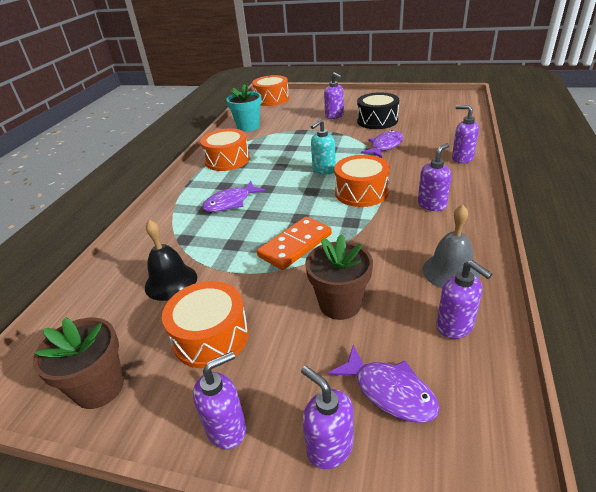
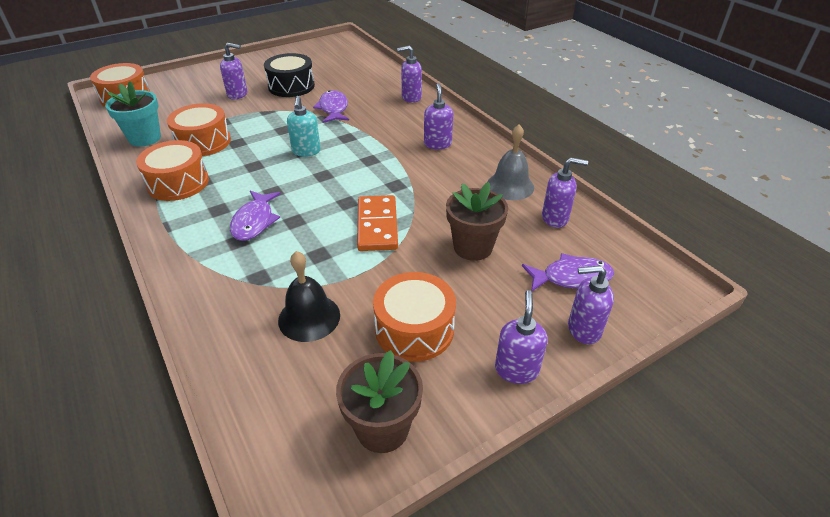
camera: 50 degrees left, 5 degrees up
(361, 192) = (369, 157): orange drum -> orange drum (203, 142)

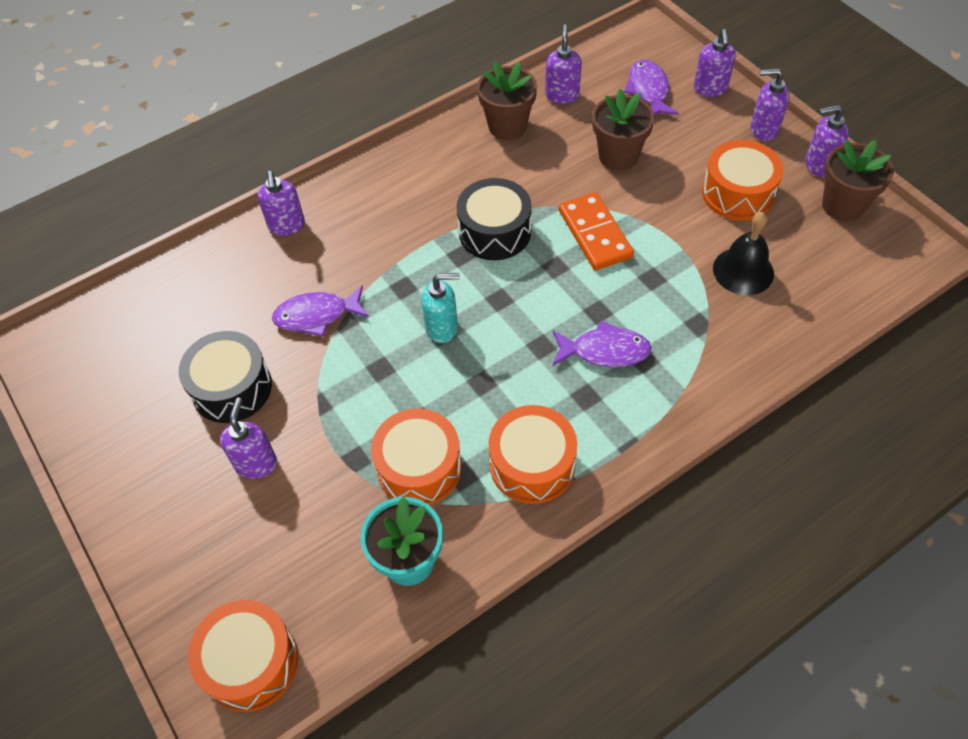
camera: 90 degrees left, 15 degrees up
(377, 225) = (595, 234): orange domino -> orange domino turned 75 degrees clockwise
(390, 175) = (494, 232): none -> black drum
(437, 144) = (419, 190): purple soap dispenser -> purple soap dispenser (819, 165)
(510, 186) = (507, 126): grey bell -> brown flower pot

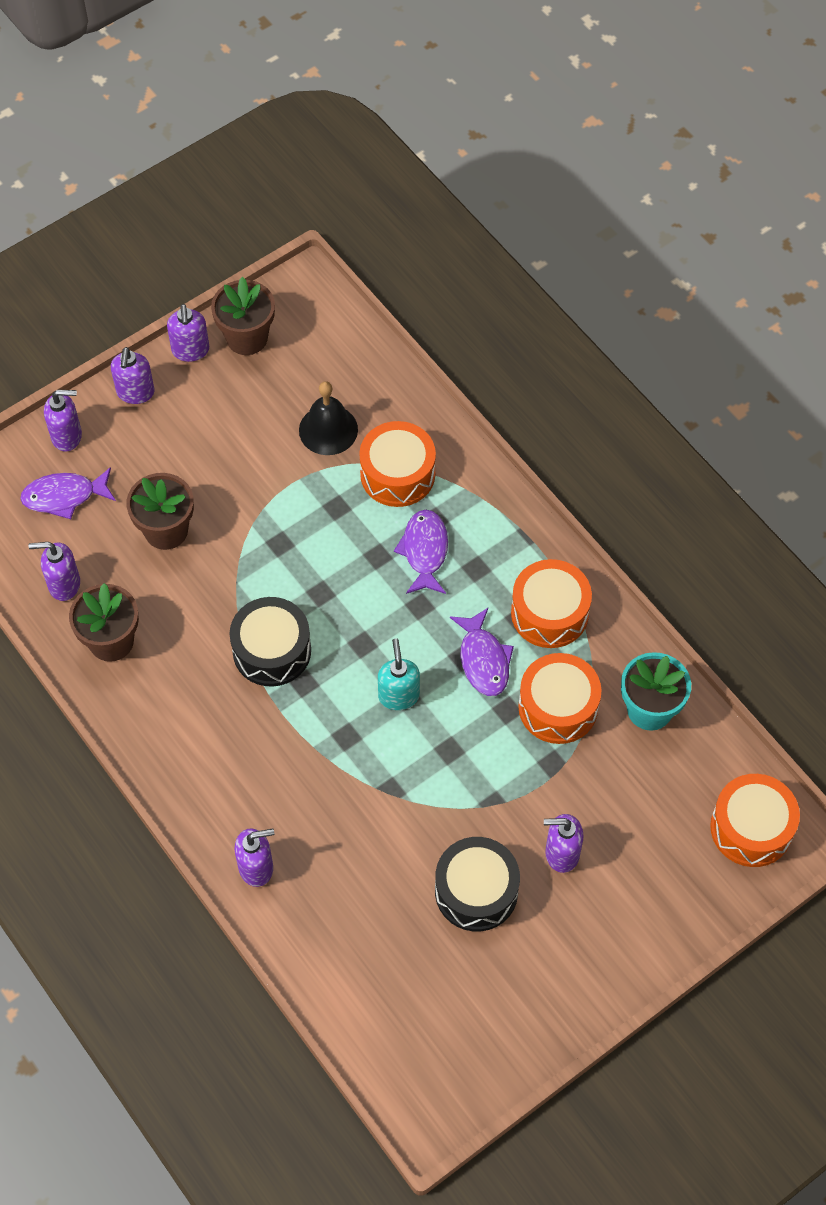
camera: 95 degrees left, 5 degrees up
(317, 316) = (384, 819): purple fish -> purple fish (483, 660)
(595, 234) = (277, 556): orange domino -> none
(738, 193) = (226, 425): orange drum -> orange drum (397, 474)

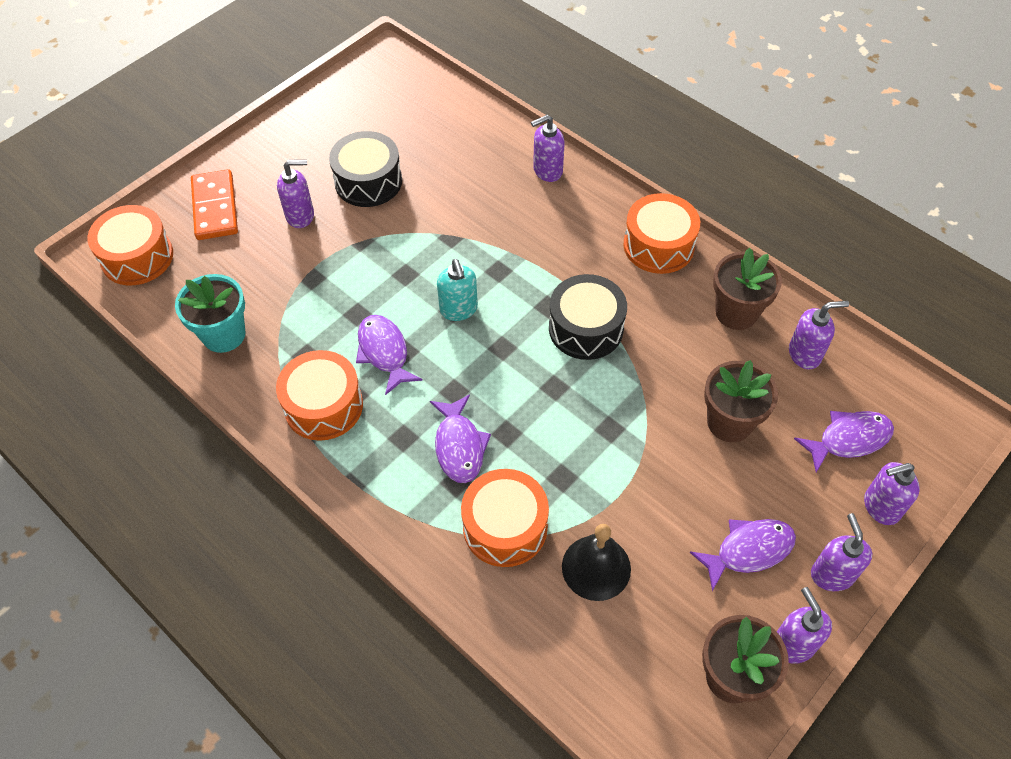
camera: 170 degrees right, 5 degrees down
(196, 421) = (748, 551): none -> purple fish
(558, 707) = (310, 323): orange drum -> orange drum (658, 245)
(664, 885) = (215, 207): none -> orange domino

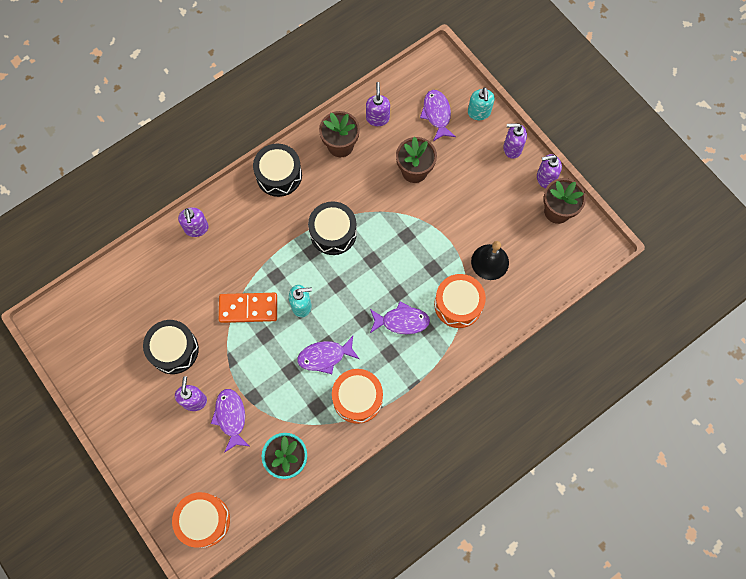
camera: 80 degrees left, 15 degrees up
(215, 207) = (170, 462): orange domino -> orange domino (248, 308)
(658, 245) = (279, 175): orange drum -> black drum
(748, 551) = (493, 184): purple fish -> purple fish (231, 417)
(881, 507) = (479, 113): purple soap dispenser -> turquoise soap dispenser

